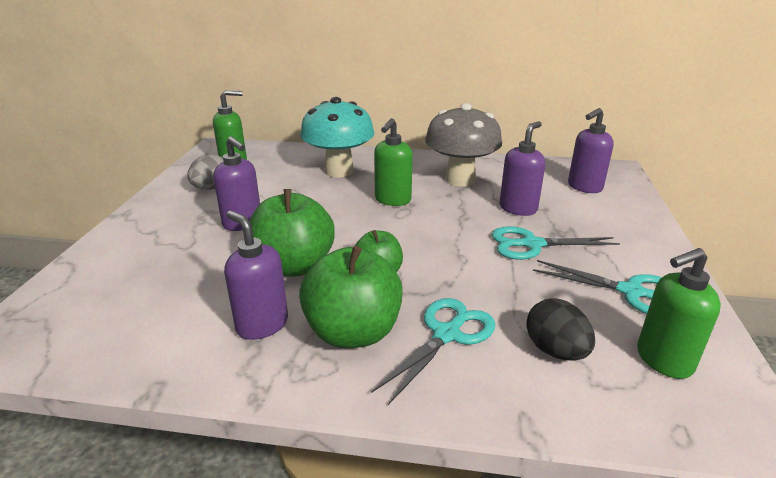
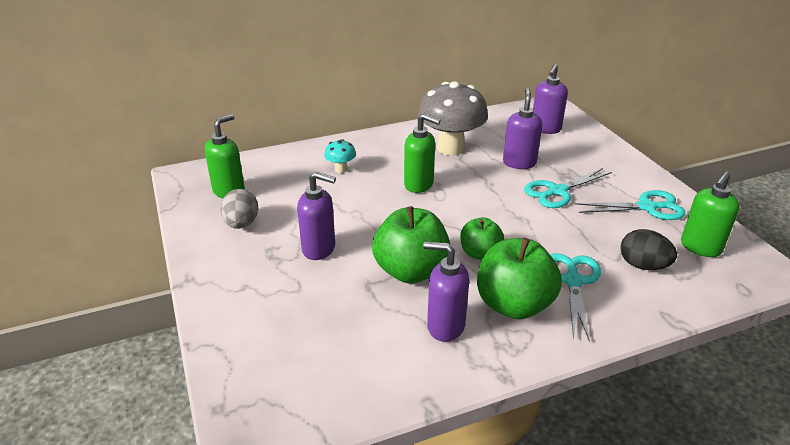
camera: 30 degrees left, 5 degrees up
(339, 171) = (341, 169): turquoise mushroom -> turquoise mushroom, size x0.44
(392, 200) = (419, 185): green soap dispenser -> green soap dispenser turned 60 degrees counterclockwise

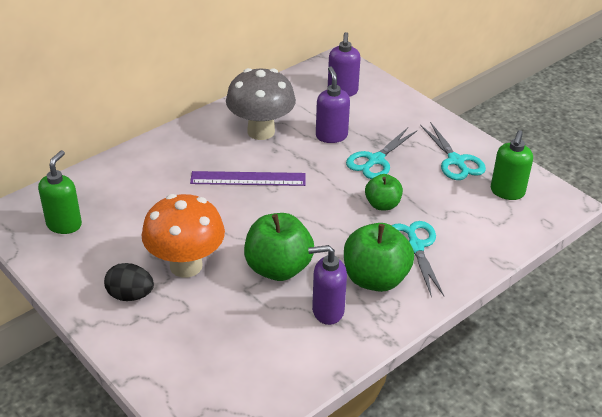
camera: 20 degrees left, 5 degrees up
(241, 224) = (98, 257): grey egg -> none
(319, 249) = (186, 266): purple soap dispenser -> orange mushroom
(341, 169) = (164, 177): turquoise mushroom -> none
(419, 185) = (248, 179): green soap dispenser -> purple ruler
(480, 253) = (330, 238): green apple -> green apple (382, 204)
(643, 265) = (466, 219): black egg -> black egg (130, 295)
(647, 207) = (456, 161): turquoise scissors -> turquoise scissors turned 90 degrees clockwise

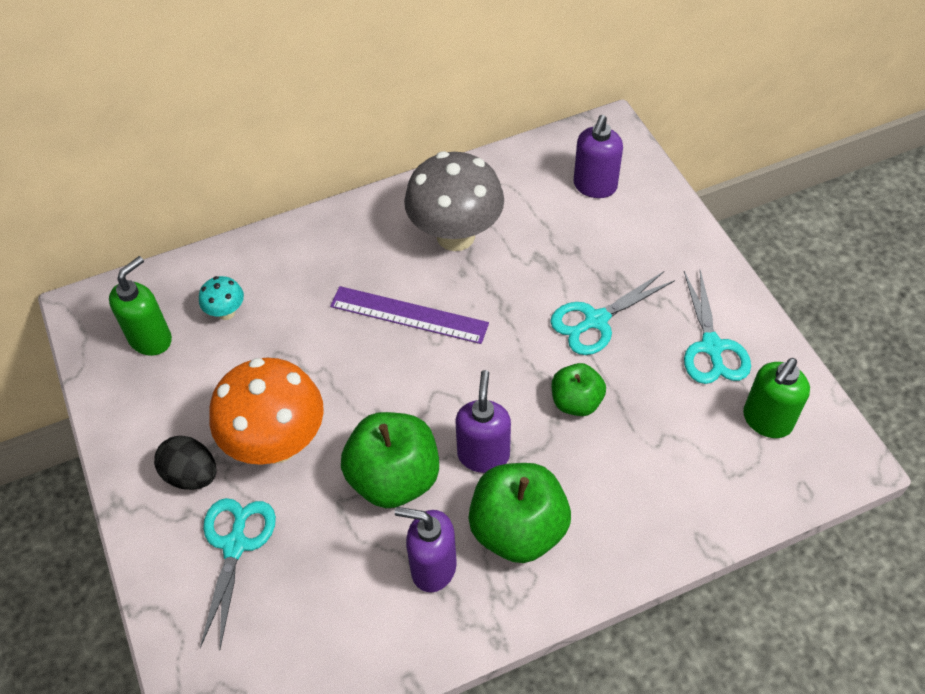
camera: 20 degrees right, 15 degrees up
(115, 200) = (226, 312): none -> turquoise mushroom
(331, 136) = (549, 263): purple soap dispenser -> purple soap dispenser (483, 454)
(415, 246) = (595, 486): turquoise scissors -> turquoise scissors (235, 545)

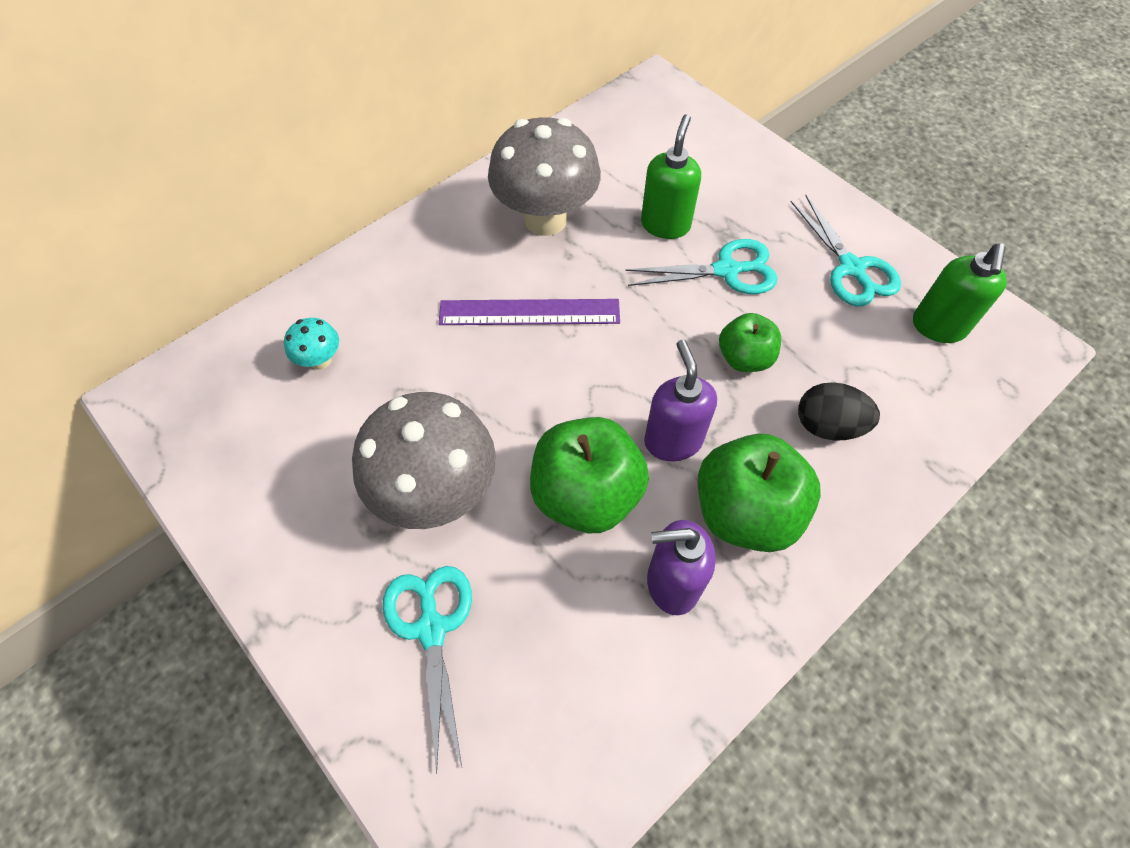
camera: 20 degrees left, 5 degrees up
(151, 339) = (240, 413): green soap dispenser -> green soap dispenser (665, 224)
(191, 475) = (347, 559): black egg -> black egg (828, 426)
(277, 443) = (436, 493): orange mushroom -> grey mushroom
(594, 186) = (666, 140): purple soap dispenser -> none
(596, 320) = (727, 270): turquoise scissors -> turquoise scissors turned 135 degrees counterclockwise

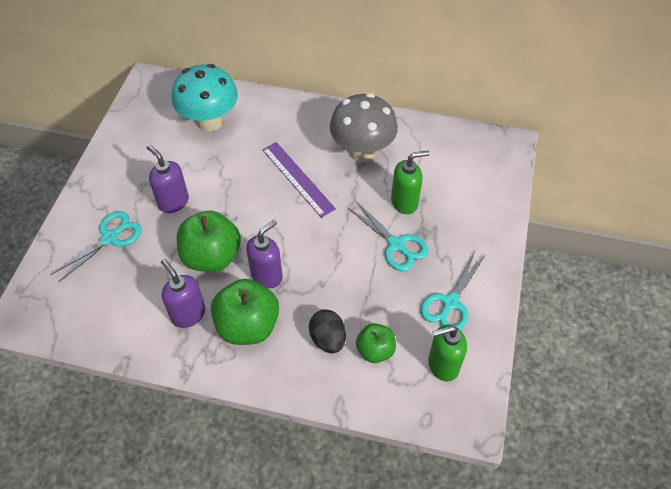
camera: 55 degrees right, 5 degrees down
(320, 360) = (210, 122): turquoise mushroom -> turquoise mushroom, size x2.27
(436, 493) = (173, 202): grey mushroom -> purple soap dispenser
(744, 358) = (342, 281): green apple -> green apple (375, 350)

